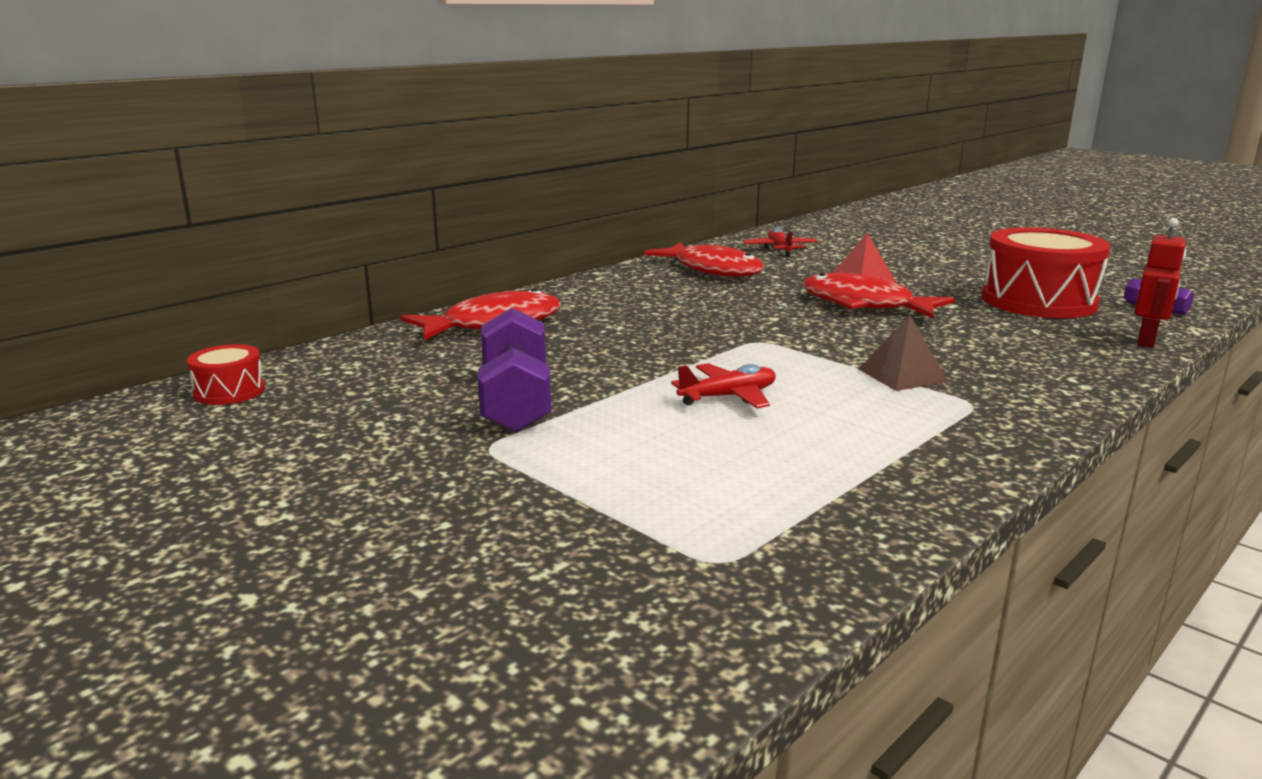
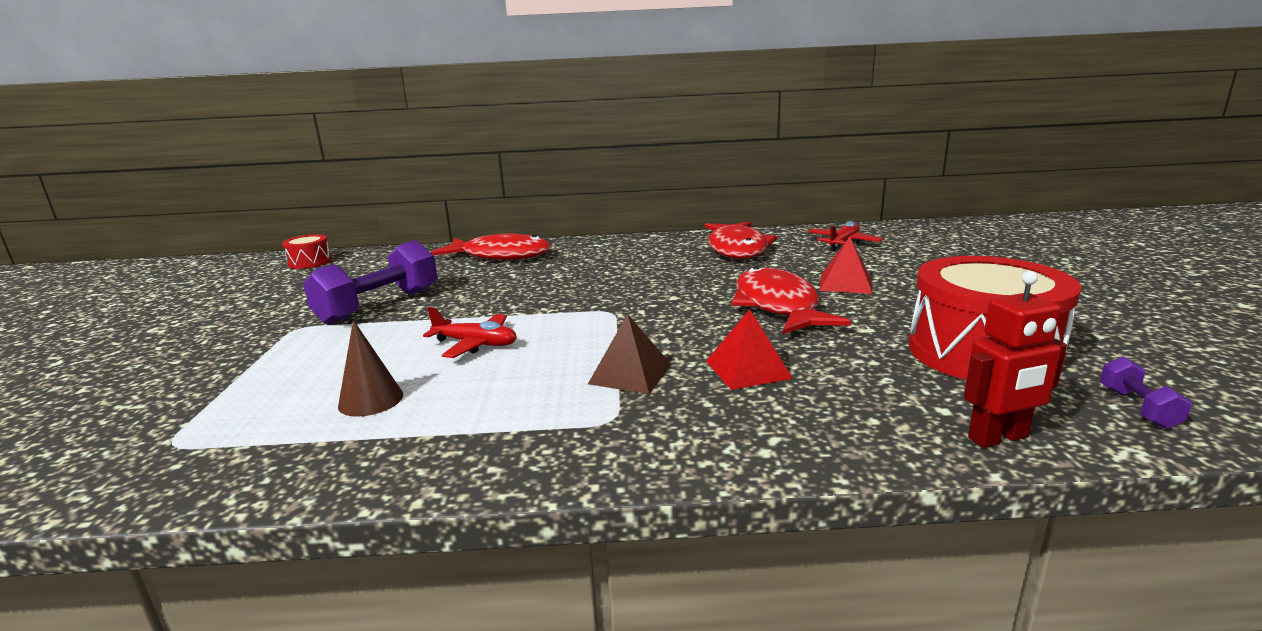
camera: 45 degrees right, 0 degrees up
(779, 461) = (371, 400): none -> brown cone
(959, 348) = (748, 369): none -> red pyramid

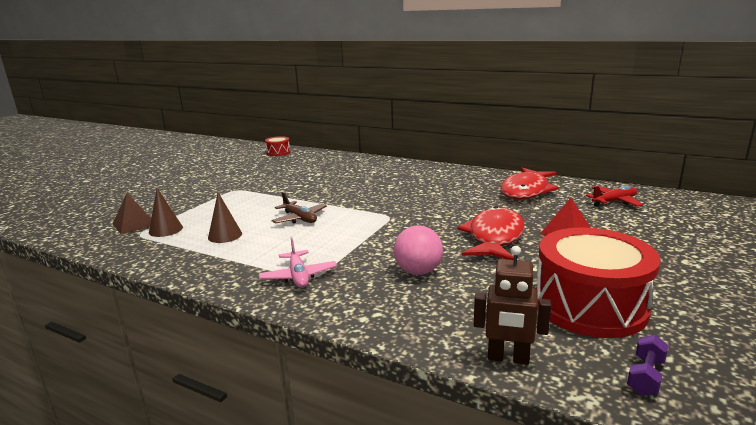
camera: 30 degrees right, 0 degrees up
(228, 421) = (165, 230): none -> brown cone
(379, 306) = (281, 186): purple dumbbell -> none
(476, 344) = (300, 218): red plane -> brown plane
(501, 256) = (374, 167): red fish -> none
(588, 424) = (298, 276): none -> pink plane
(630, 374) = (352, 256): brown pyramid -> brown pyramid (134, 224)
(748, 369) = (418, 271): red pyramid -> pink ball
(998, 438) = (508, 358): red robot -> brown robot

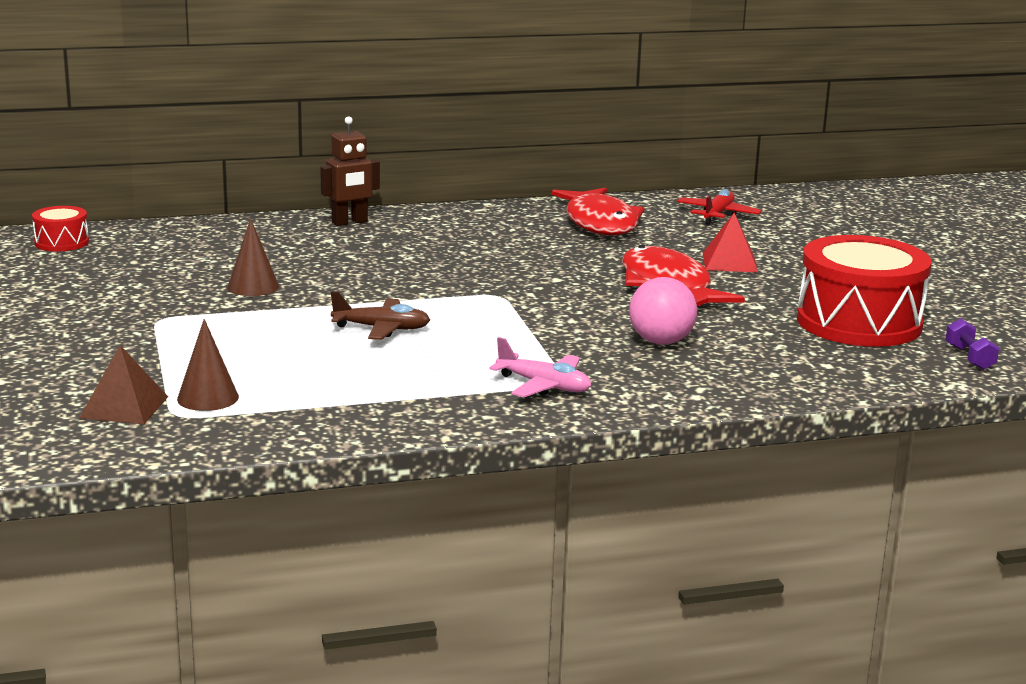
camera: 45 degrees left, 0 degrees up
(225, 235) = (327, 377): brown cone -> brown cone (253, 287)
(508, 358) = (866, 380): brown robot -> brown robot (350, 222)

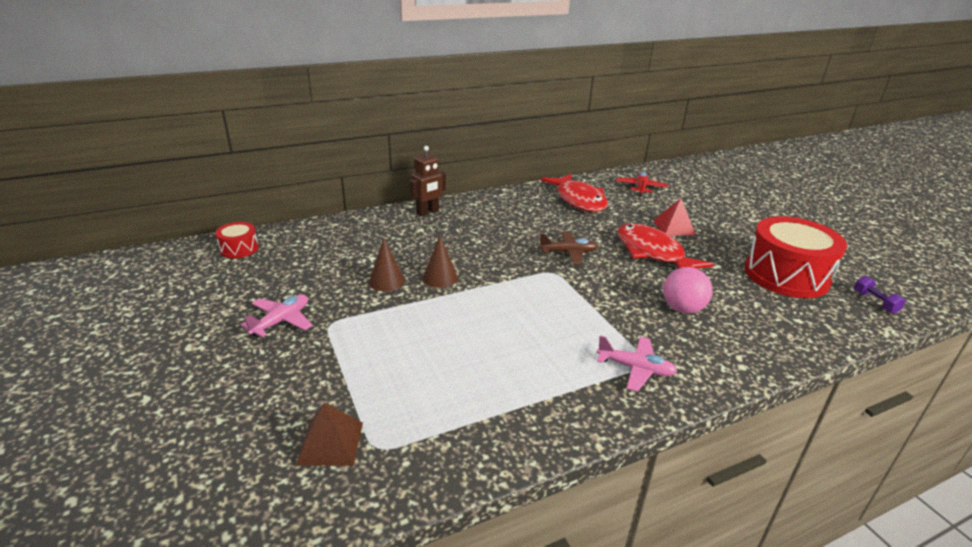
camera: 10 degrees left, 10 degrees up
(98, 311) = (281, 321): none -> pink plane
(208, 398) = (395, 419): brown cone -> brown cone (440, 278)
(382, 329) = (493, 317): brown plane -> brown plane (568, 253)

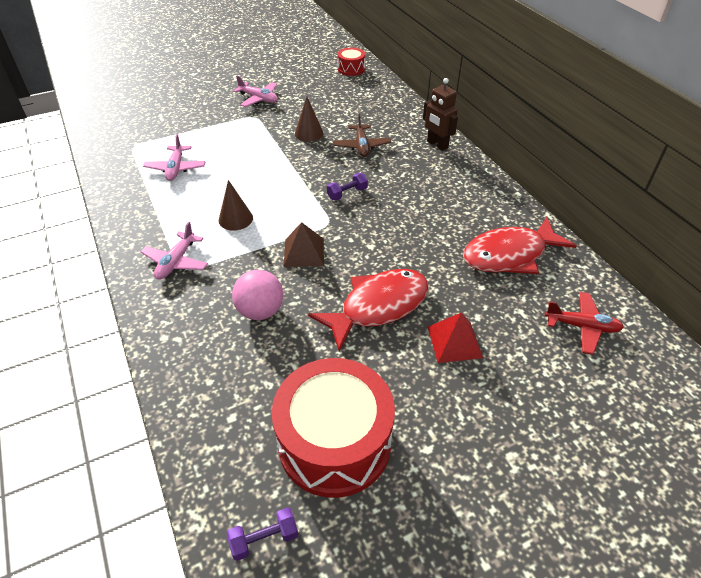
camera: 90 degrees right, 15 degrees up
(330, 443) = (142, 131): brown pyramid -> brown pyramid (304, 252)
(440, 278) = (315, 158): brown cone -> brown cone (235, 219)
(449, 389) = (176, 168): none -> pink plane
(505, 261) = (347, 193): none -> purple dumbbell
(568, 253) = (368, 236): brown plane -> brown plane (361, 146)

